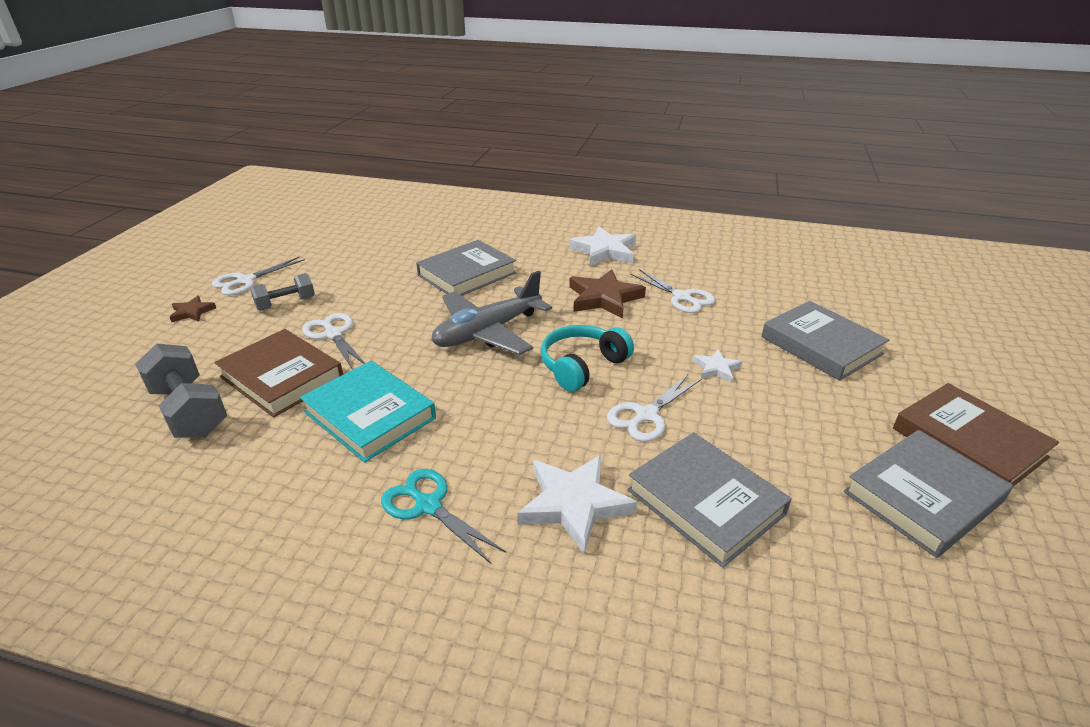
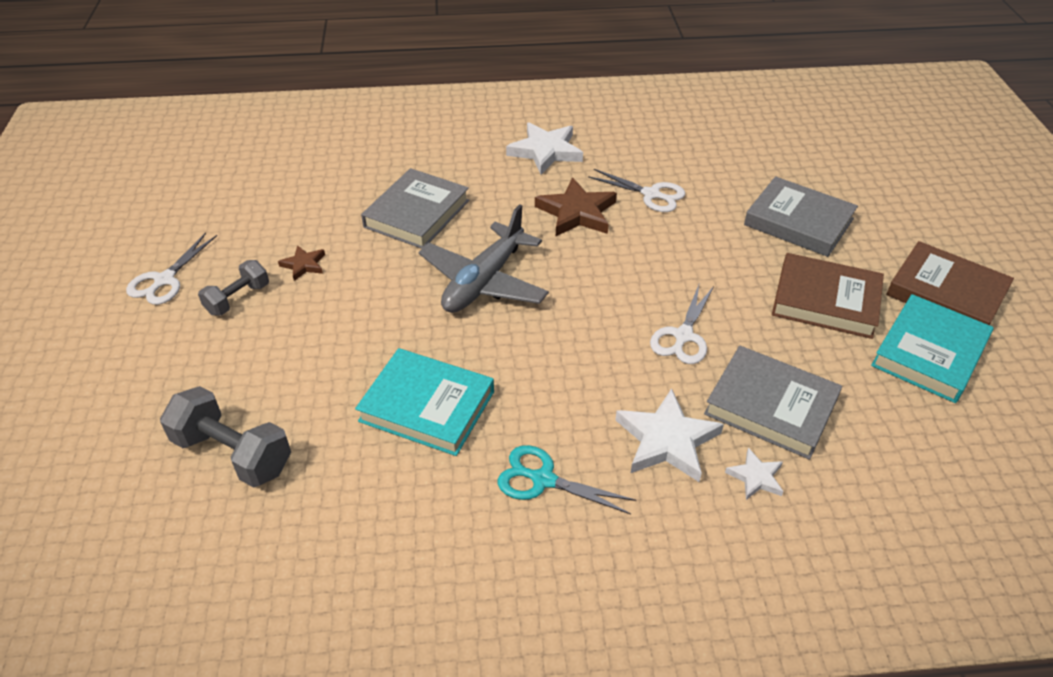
camera: 20 degrees left, 10 degrees up
(192, 312) = (133, 336): brown star -> brown star (304, 265)
(281, 377) = (304, 389): brown book -> brown book (825, 301)
(333, 334) = (322, 324): white scissors -> none
(582, 366) = (598, 298): turquoise headphones -> none
(716, 368) = (720, 270): white star -> white star (756, 477)
(922, 496) = (929, 353): grey book -> turquoise book

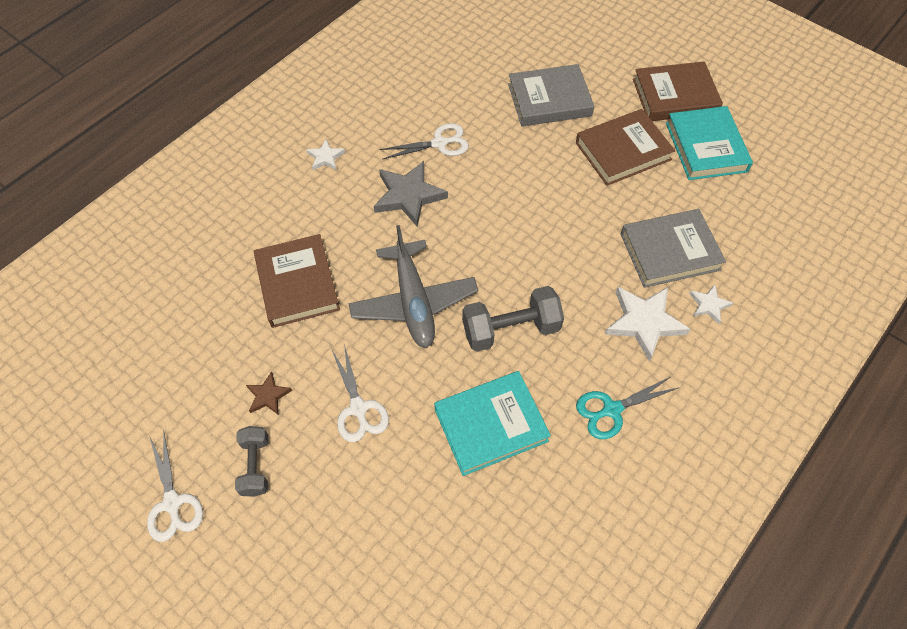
camera: 45 degrees left, 15 degrees up
(233, 453) = (413, 575): grey dumbbell -> grey dumbbell (510, 329)
(417, 214) = (298, 284): grey book -> brown book
(545, 151) = (325, 157): white star -> white star, size x0.53
(577, 213) = (408, 196): brown star -> grey star
(683, 336) = (576, 242): white scissors -> white scissors (358, 408)

